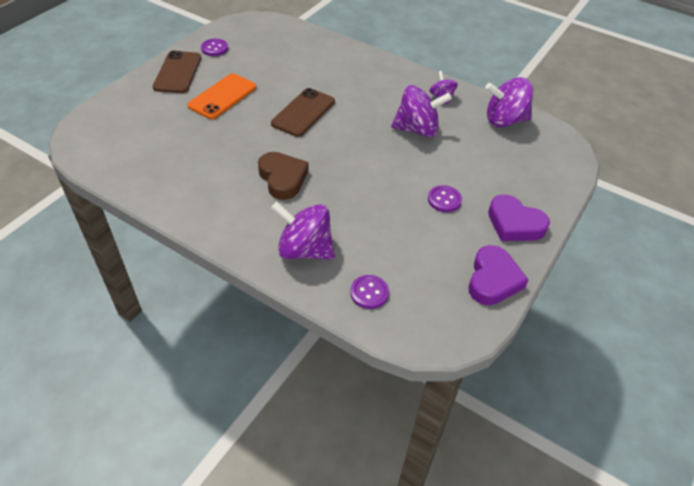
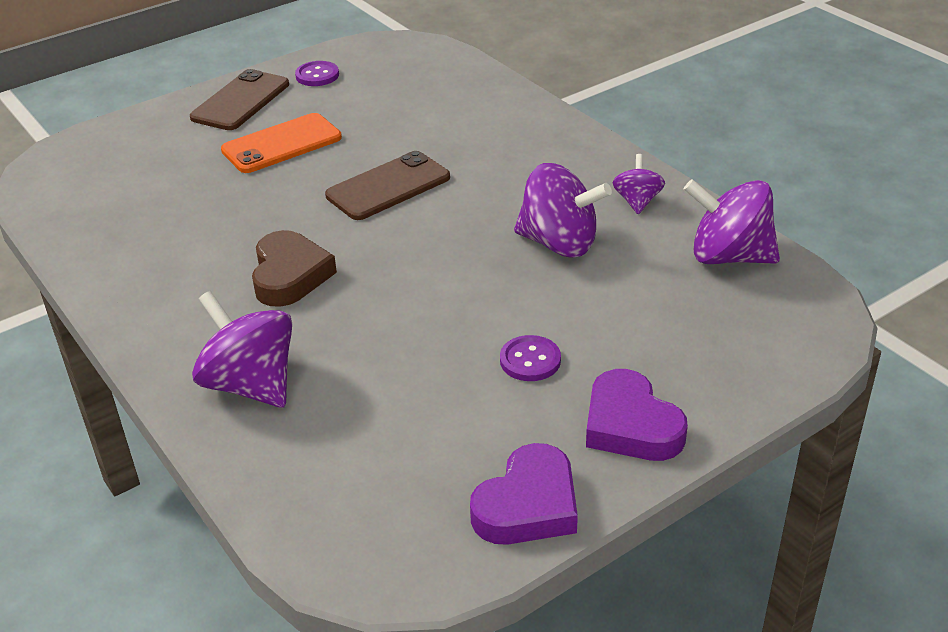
camera: 25 degrees right, 10 degrees down
(369, 293) = (306, 472): purple button -> none

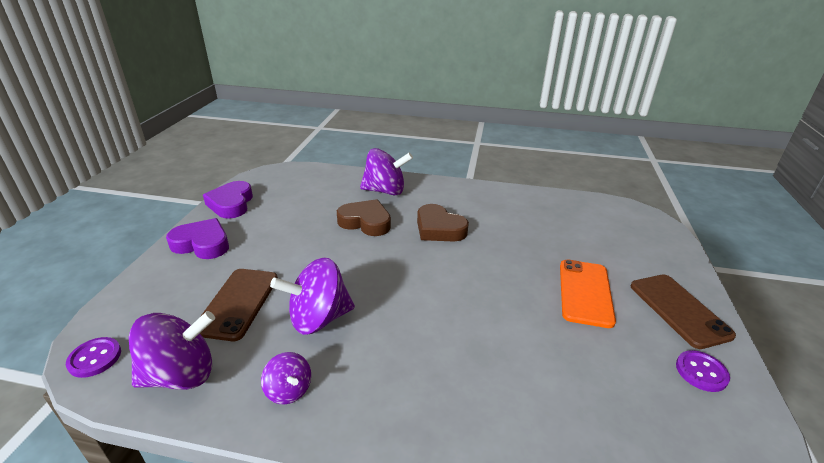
camera: 135 degrees right, 5 degrees down
(363, 337) = (365, 222): none -> brown heart
(388, 186) = (474, 299): brown phone -> brown phone (238, 303)
(530, 360) = (275, 247): purple button -> purple button (95, 358)

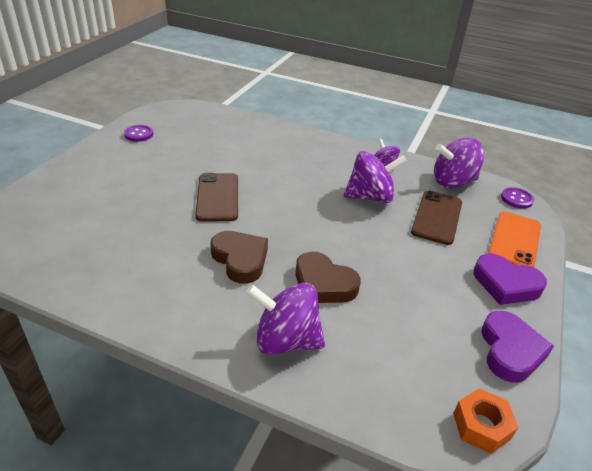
camera: 170 degrees left, 5 degrees up
(271, 174) = (481, 426): none -> orange nut
(585, 292) = (155, 180): orange phone -> orange phone (514, 240)
(679, 310) = (101, 159): brown phone -> brown phone (217, 197)

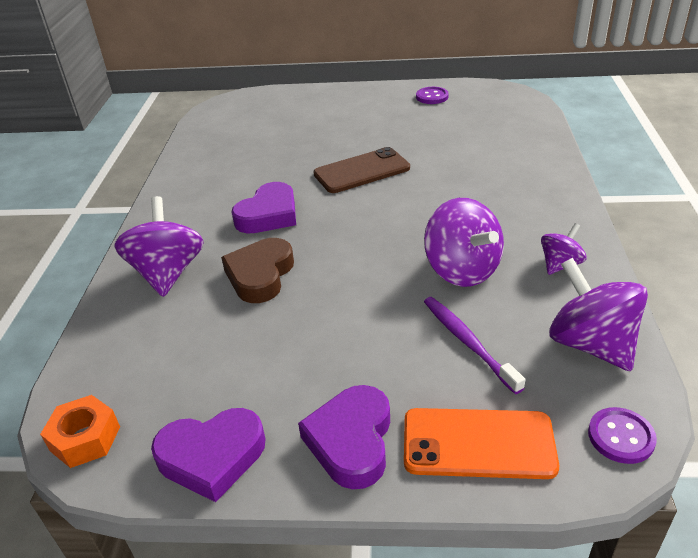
camera: 75 degrees right, 0 degrees up
(240, 259) = (269, 215): brown heart -> purple heart
(437, 217) = (467, 342): brown phone -> purple toothbrush

